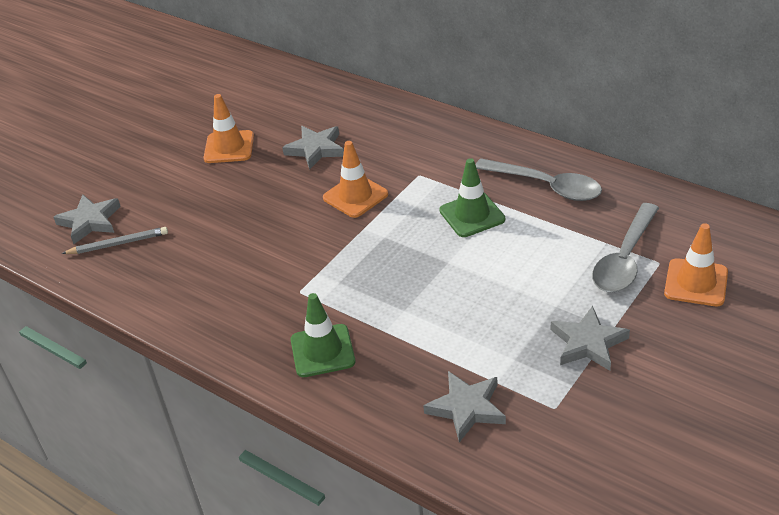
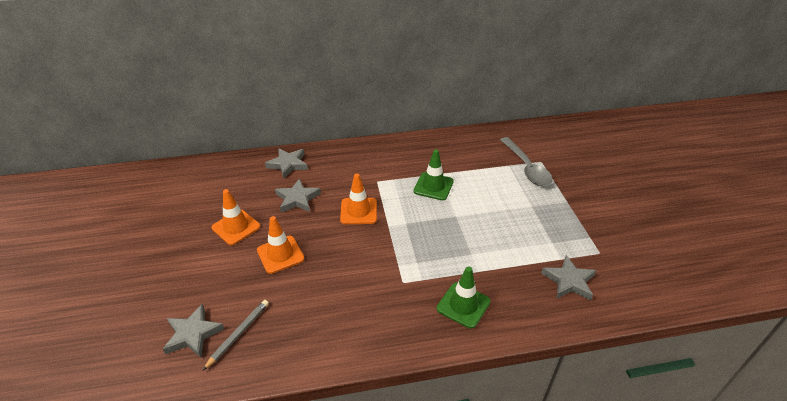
camera: 50 degrees left, 0 degrees up
(546, 186) = (447, 154): grey spoon -> none
(588, 343) = (568, 214): grey star -> grey star (288, 164)
(696, 283) = (566, 162): orange traffic cone -> orange traffic cone (280, 254)

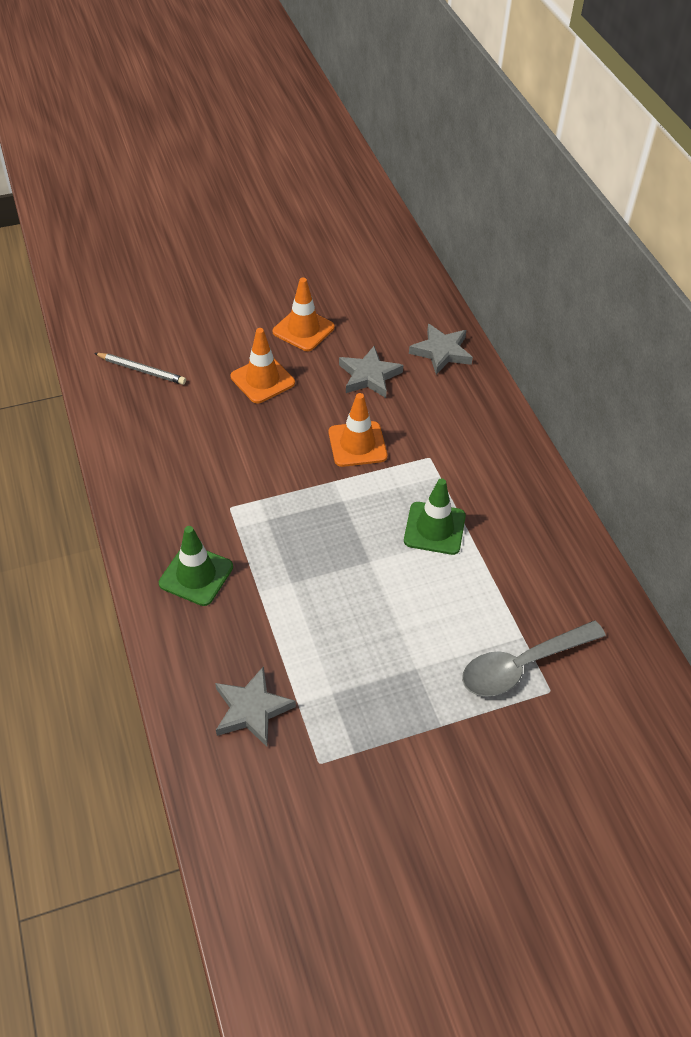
camera: 80 degrees right, 10 degrees up
(193, 334) = (140, 336): grey star -> none

